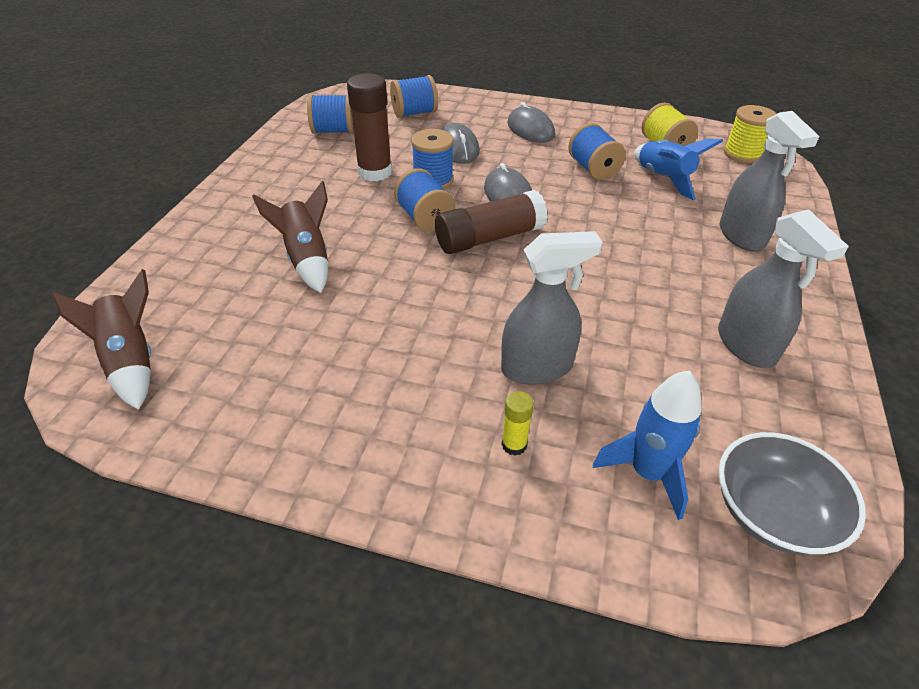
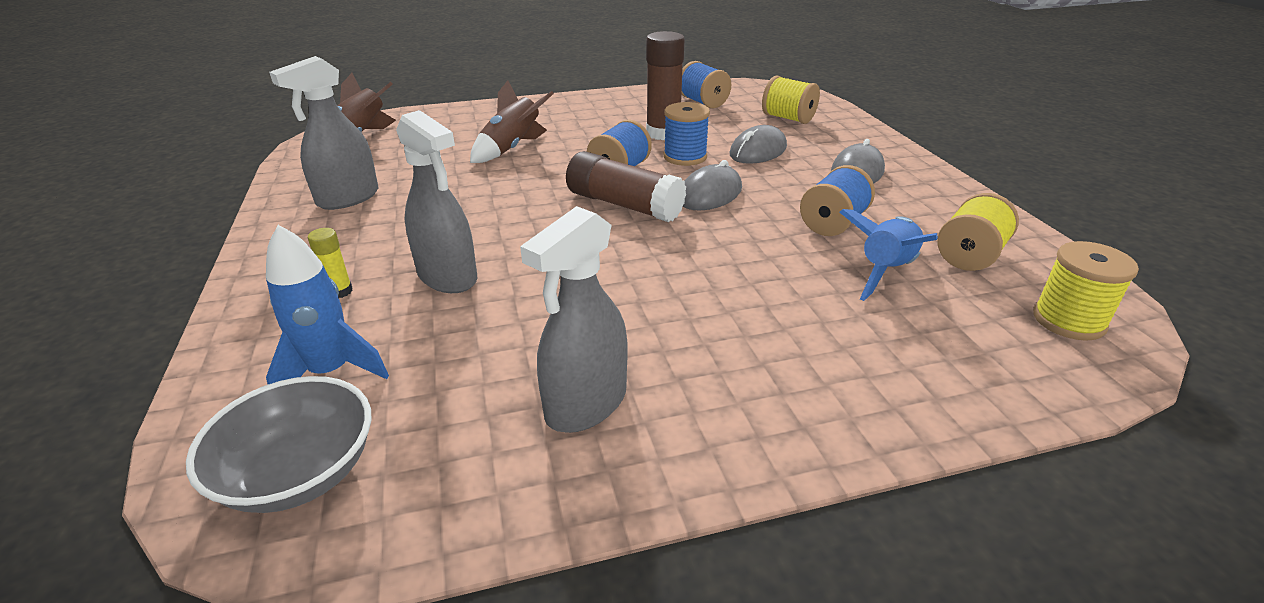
camera: 60 degrees right, 10 degrees down
(414, 113) = (788, 118): blue spool -> yellow spool
(741, 236) = (833, 359): grey spray bottle -> grey spray bottle (348, 198)

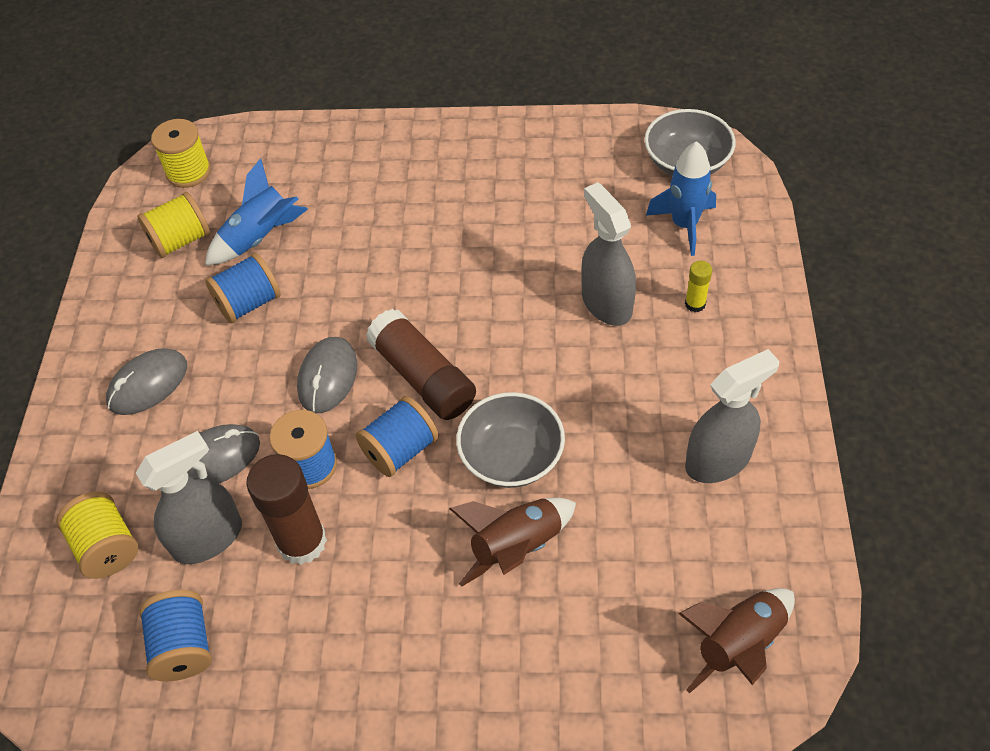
camera: 160 degrees left, 20 degrees up
(527, 179) = (511, 456): none -> grey bowl
(586, 404) = (525, 173): grey spray bottle -> grey spray bottle (208, 538)
(710, 194) = (328, 377): grey mouse -> grey mouse turned 45 degrees counterclockwise

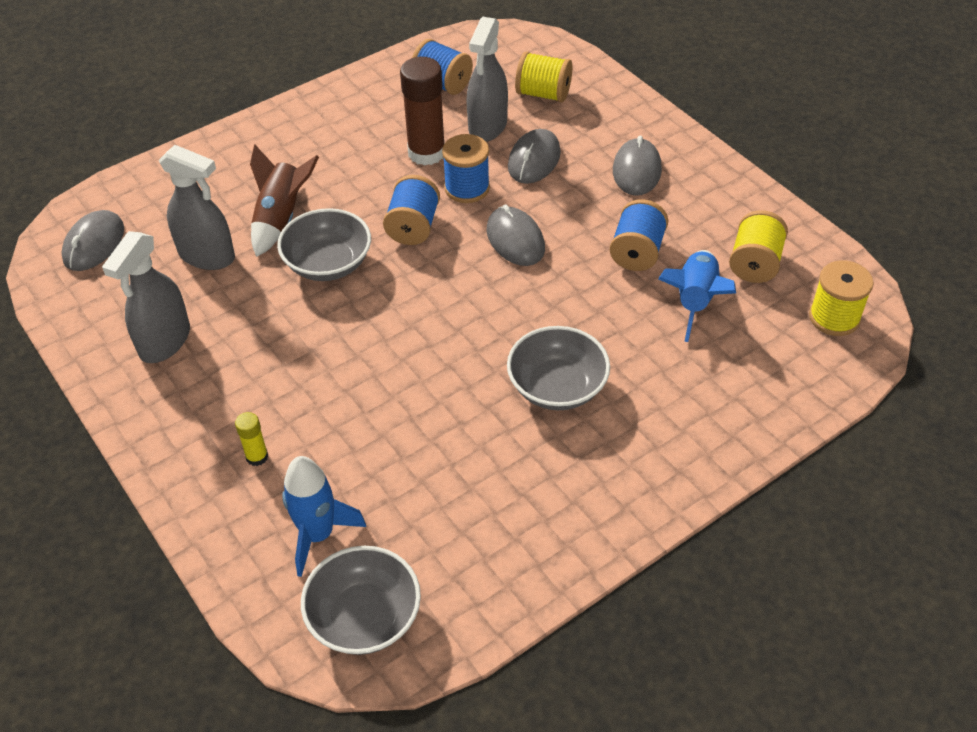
camera: 140 degrees right, 5 degrees down
(423, 377) = (443, 276): brown glue stick -> none
(429, 232) = (557, 387): none -> grey bowl
(606, 303) = (340, 413): grey spray bottle -> grey spray bottle (207, 256)
(738, 644) = (94, 244): brown rocket -> grey mouse

